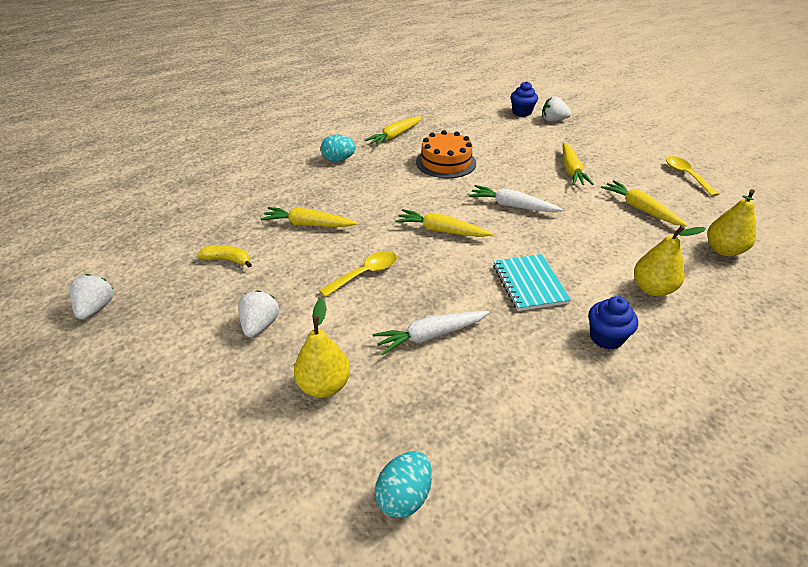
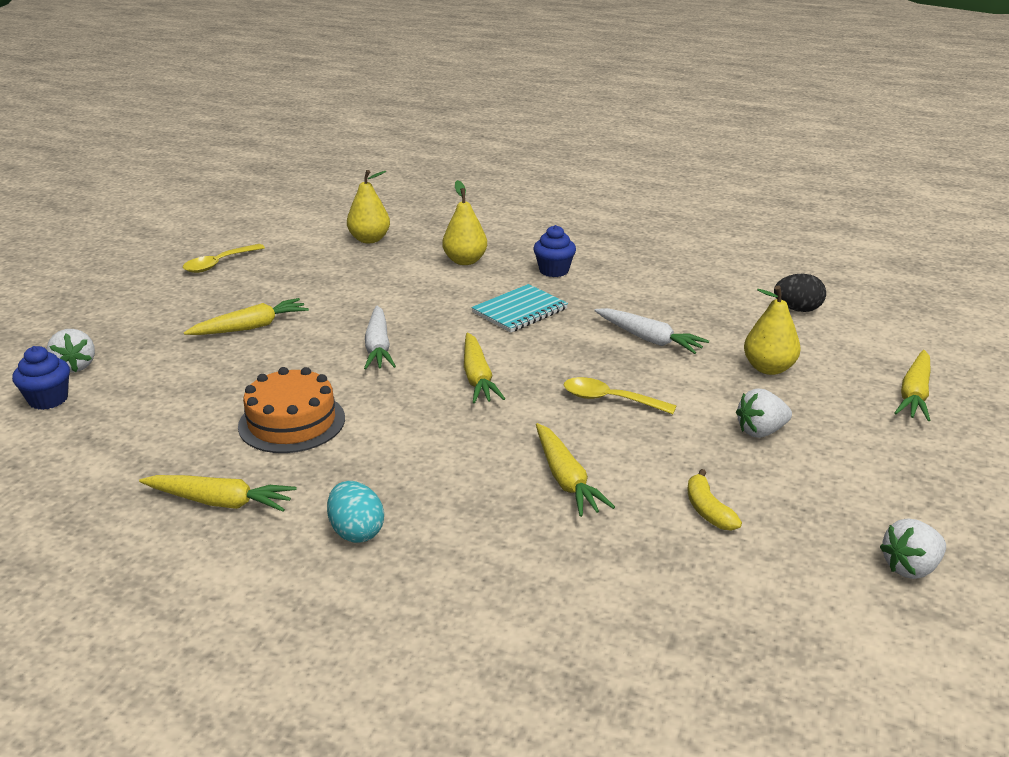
camera: 120 degrees left, 10 degrees down
(404, 496) = (797, 309): turquoise egg -> black egg
(640, 209) = (321, 279): yellow carrot -> yellow carrot (914, 394)

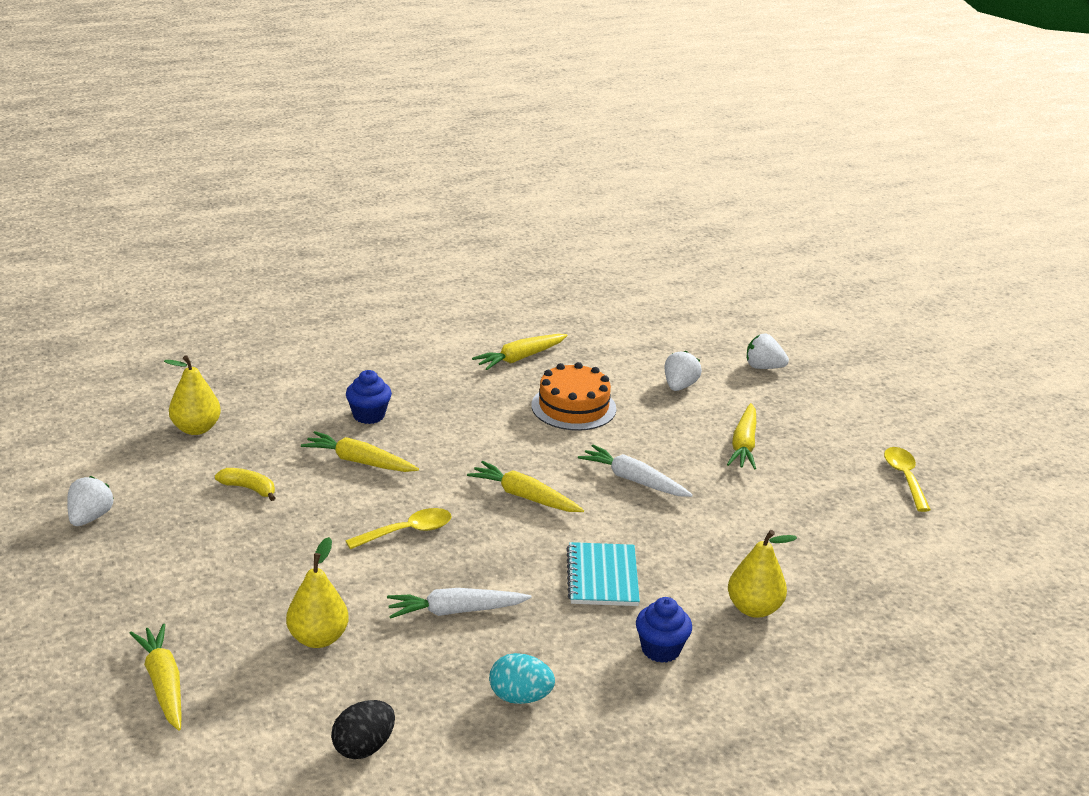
camera: 130 degrees right, 0 degrees up
(48, 399) = (723, 348): blue cupcake -> blue cupcake (369, 415)
(356, 531) = (429, 381): turquoise egg -> turquoise egg (520, 697)
(369, 239) = (881, 581): yellow pear -> yellow pear (196, 429)
(761, 431) = (267, 567): white strawberry -> white strawberry (679, 386)

